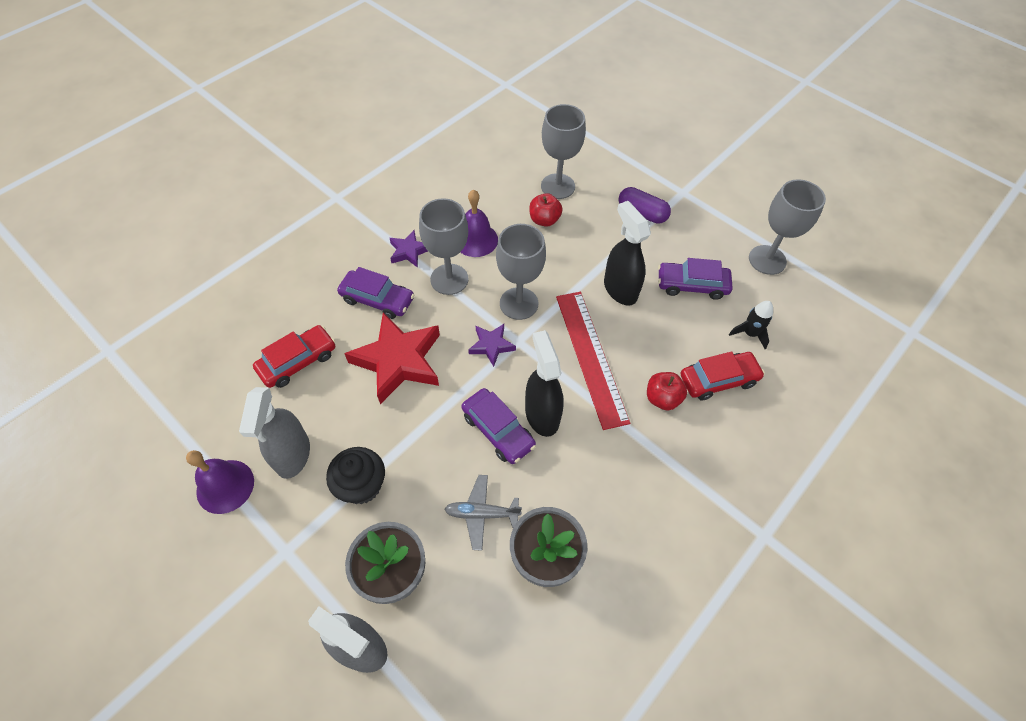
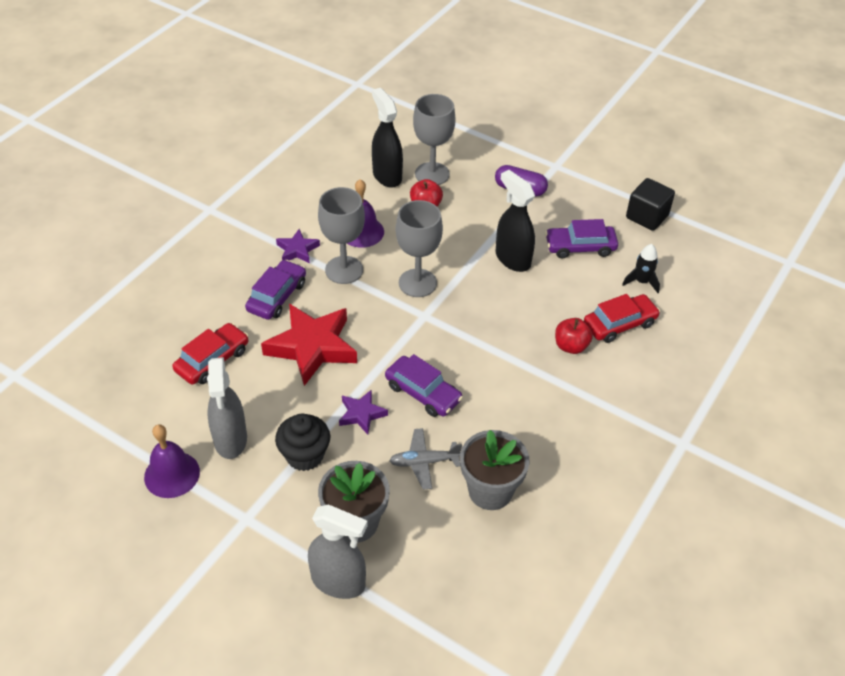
camera: 10 degrees left, 10 degrees down
(377, 299) = (277, 296): purple car -> purple car turned 75 degrees counterclockwise
(491, 346) = (399, 322): purple star -> purple star (361, 414)
(542, 414) = (461, 374): black spray bottle -> black spray bottle (387, 176)
(590, 357) = (496, 320): red ruler -> none
(767, 260) = (647, 217): grey goblet -> black cube

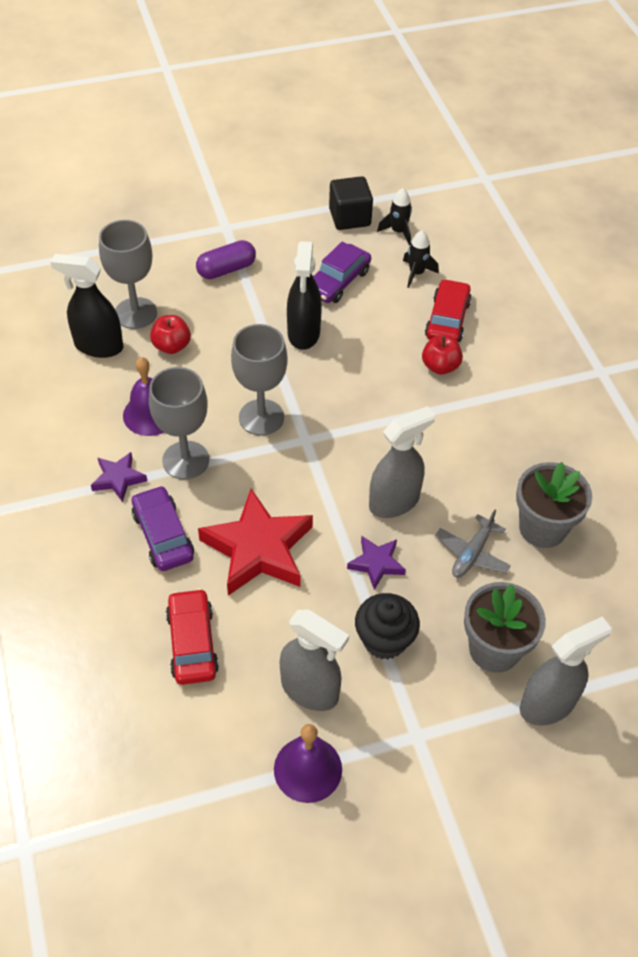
camera: 50 degrees left, 5 degrees up
(423, 393) = (394, 502): purple car -> grey spray bottle
(512, 259) = (303, 333): black spray bottle -> black spray bottle turned 90 degrees counterclockwise
(668, 249) = (398, 232): none -> black rocket

